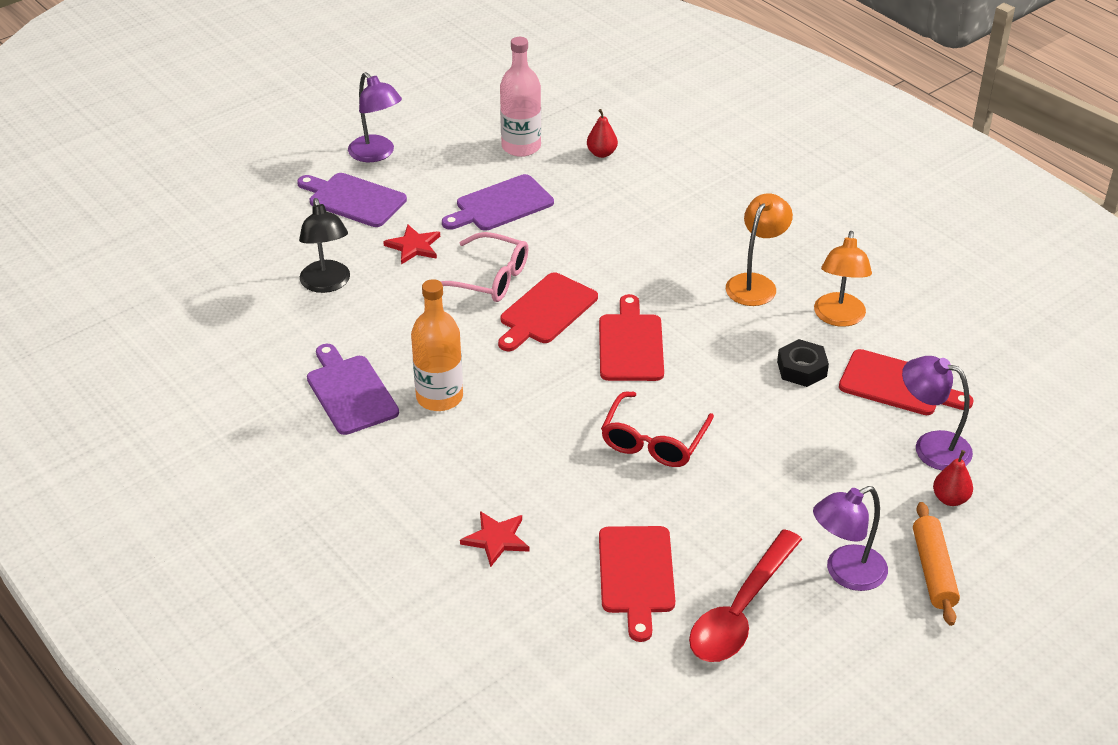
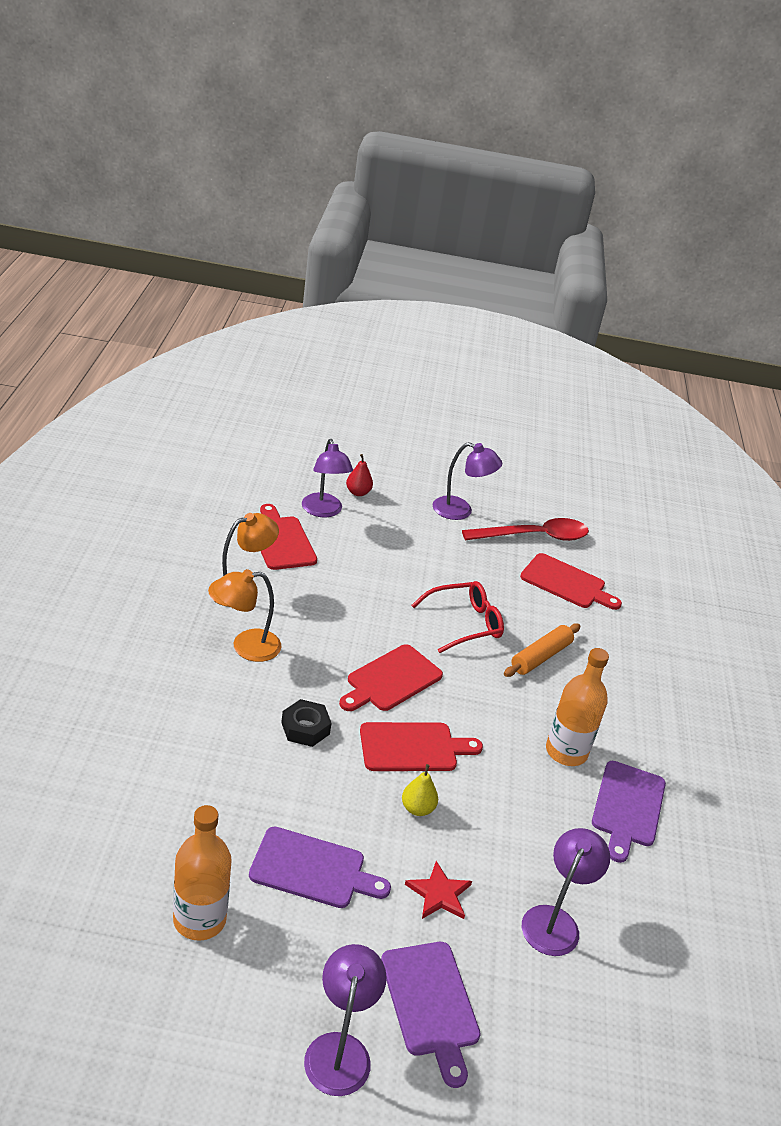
camera: 140 degrees left, 5 degrees down
(327, 284) = (555, 921): black lamp -> purple lamp
(489, 278) = (417, 808): pink glasses -> yellow pear
(496, 539) = (624, 651): red star -> none
(521, 146) = (199, 919): pink bottle -> orange bottle
(601, 153) = (150, 843): red pear -> none
(636, 575) = (566, 583): red cutting board -> red cutting board turned 75 degrees clockwise
(801, 369) = (316, 587): black nut -> black nut (305, 728)
(933, 570) = (418, 483): orange rolling pin -> orange rolling pin (540, 657)

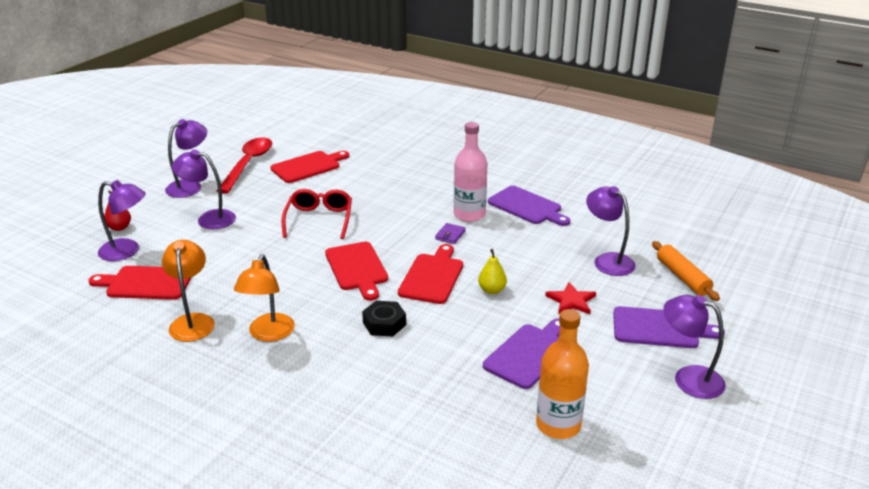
camera: 60 degrees left, 5 degrees down
(411, 543) = (209, 219): none -> purple lamp
(508, 744) = (450, 235): none -> purple wallet
(540, 657) = (375, 198): orange rolling pin -> orange rolling pin (682, 277)
(566, 752) = (469, 215): orange bottle -> pink bottle

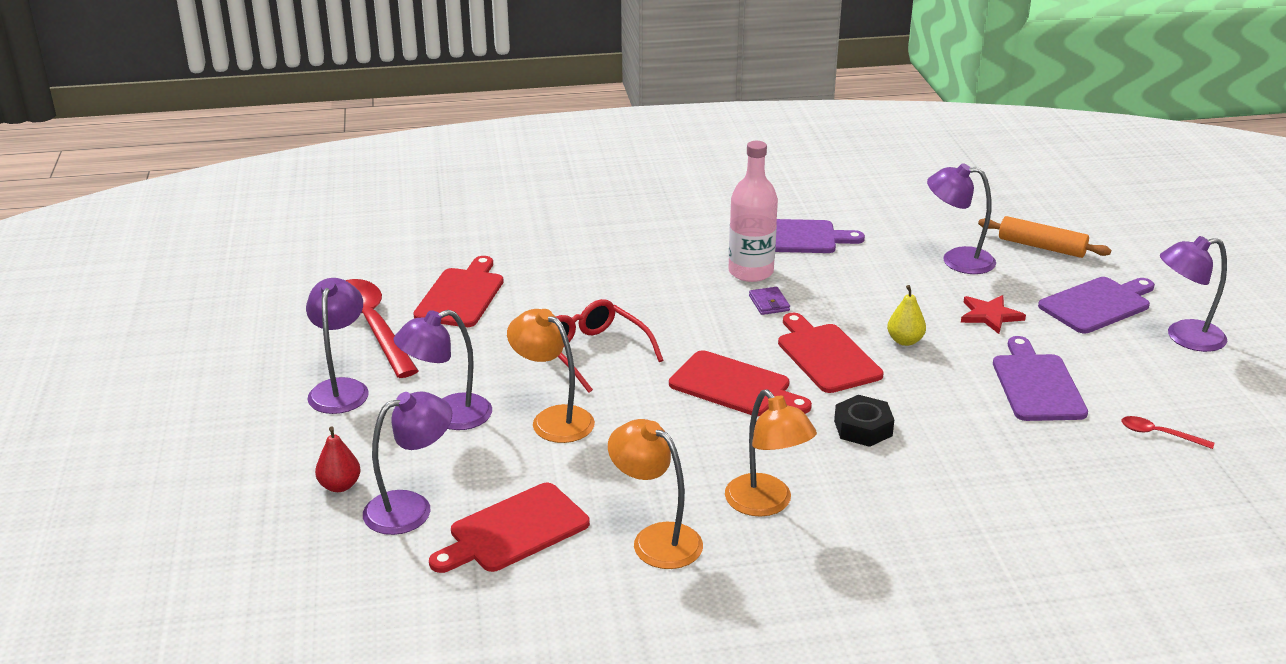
camera: 40 degrees left, 0 degrees up
(248, 242) = (553, 419): none -> orange lamp
(558, 425) = (1159, 434): orange bottle -> red spoon

